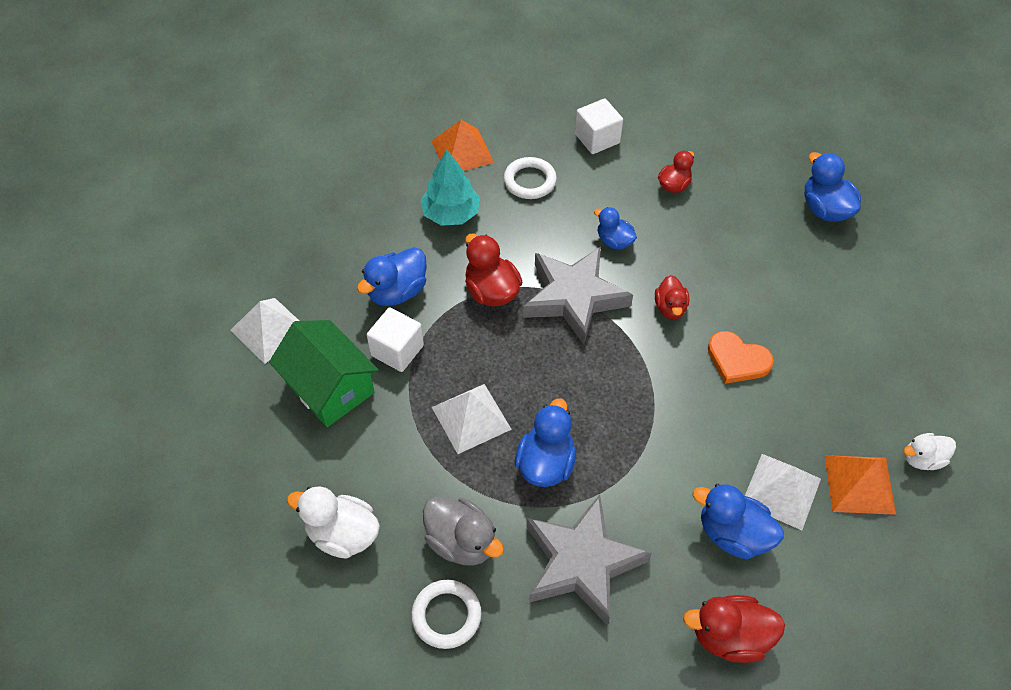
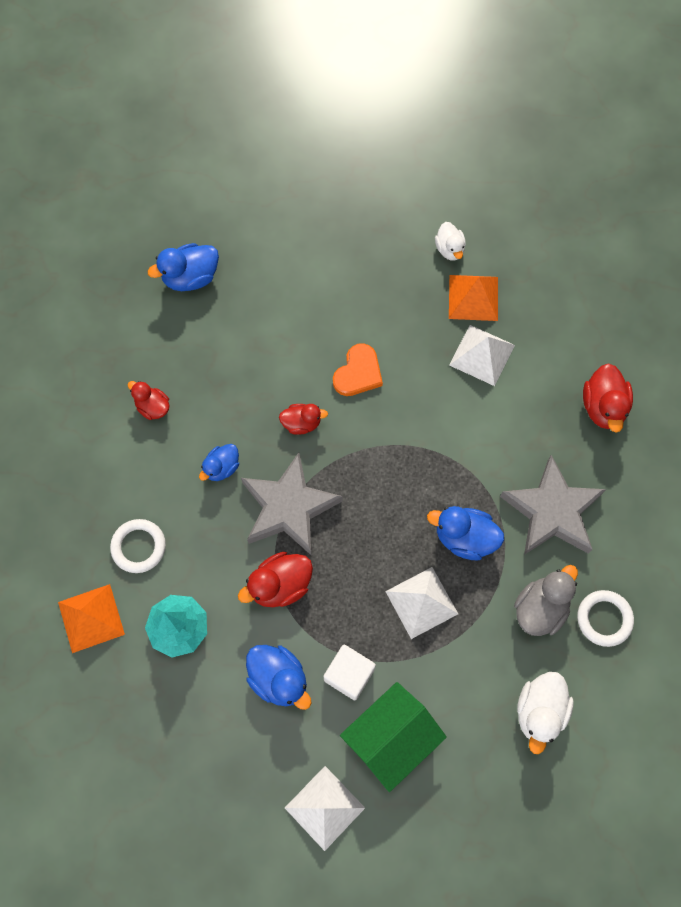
camera: 90 degrees left, 15 degrees up
(597, 138) = (83, 477): white cube -> none
(733, 534) = (521, 395): blue duck -> none

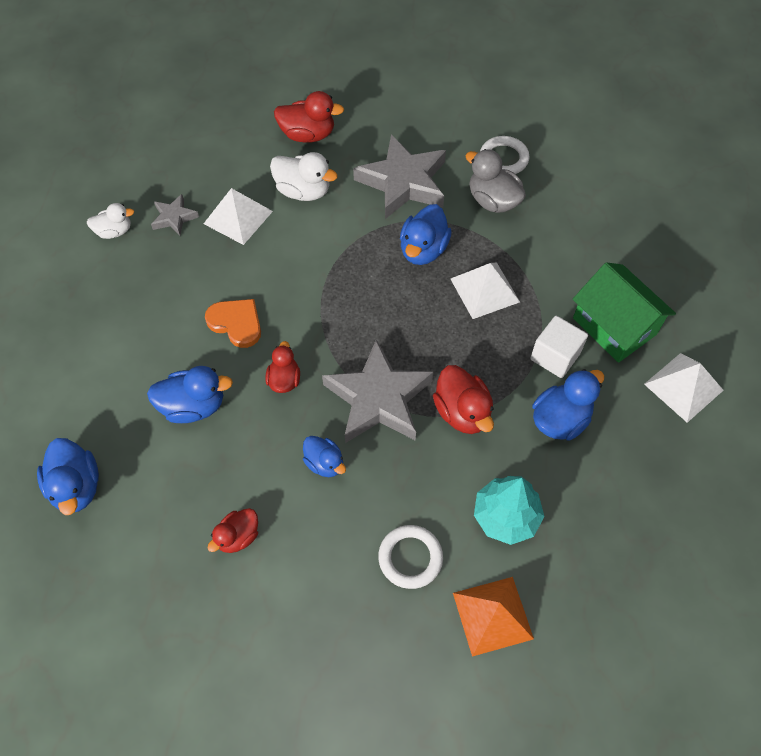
camera: 85 degrees left, 10 degrees down
(270, 352) = (194, 406): none -> blue duck
(473, 297) = (174, 217): orange pyramid -> grey star
(539, 711) = (585, 212): white duck -> white duck (303, 191)

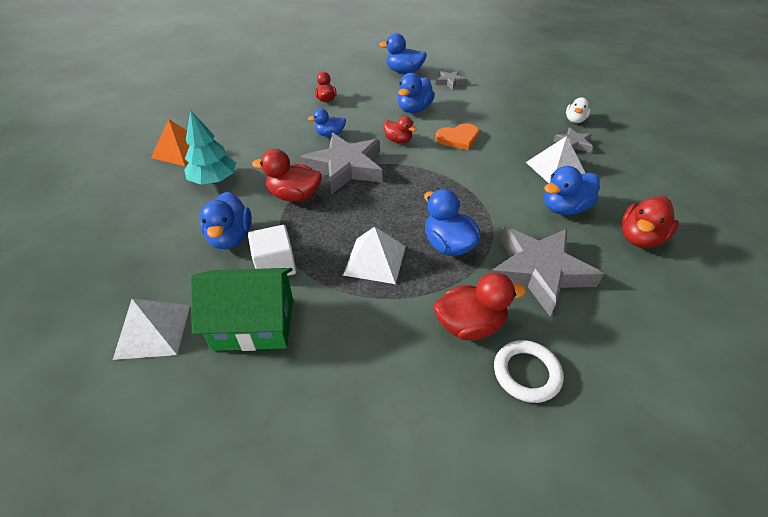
camera: 125 degrees right, 15 degrees down
(79, 405) = (450, 82): none -> grey star
(303, 191) = (564, 208): white duck -> blue duck
(410, 558) = (244, 139): white ring -> none
(493, 201) = (469, 325): grey duck -> red duck

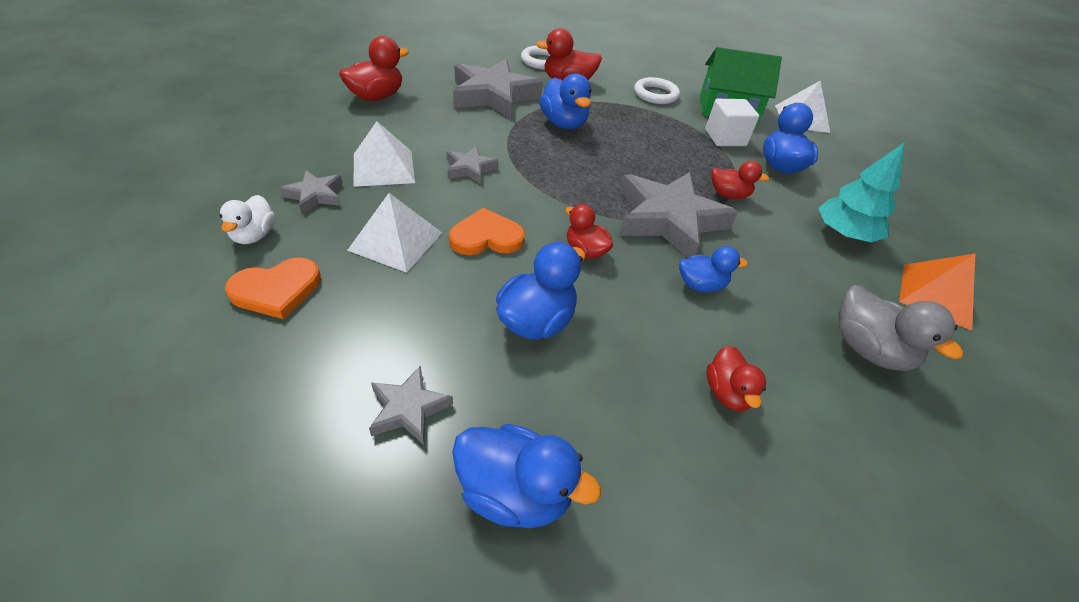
camera: 175 degrees left, 0 degrees up
(248, 121) = (867, 349): none -> grey duck
(294, 196) = (728, 195): red duck -> red duck, size x0.64
(350, 331) = (655, 94): none -> white ring
(375, 260) = (635, 126): white pyramid -> white pyramid (396, 241)
(498, 179) = (470, 168): none -> grey star
(535, 103) = (277, 290): none -> orange heart
(564, 208) = (421, 129): blue duck -> none
(575, 120) = (254, 235): white duck -> white duck turned 150 degrees clockwise

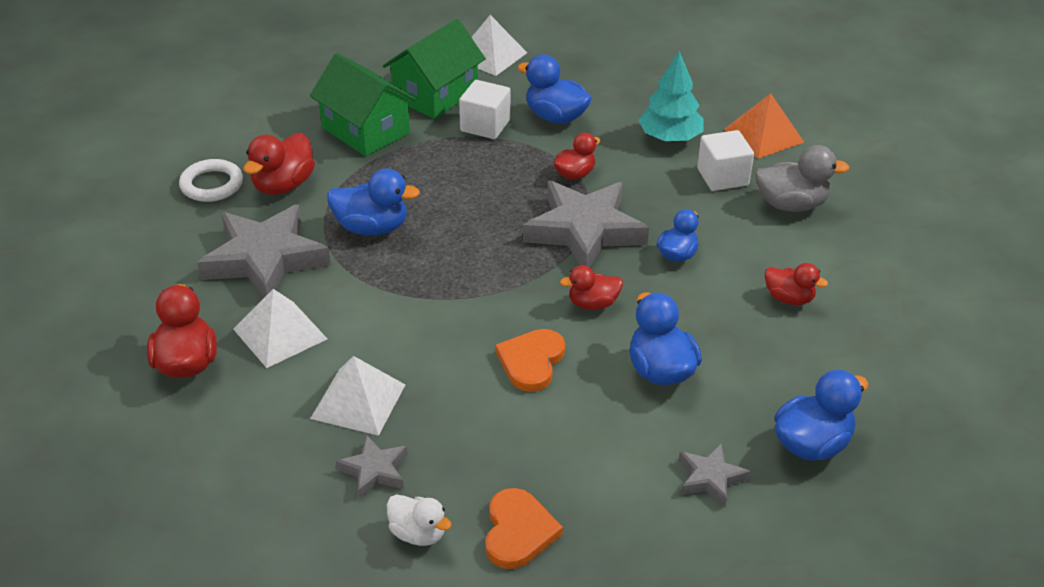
camera: 55 degrees left, 5 degrees down
(396, 241) = (496, 427): white pyramid -> white pyramid (280, 333)
(470, 168) = (408, 333): grey star -> none
(655, 94) = (365, 130): white ring -> green house
(839, 284) = (722, 177): none -> white cube

